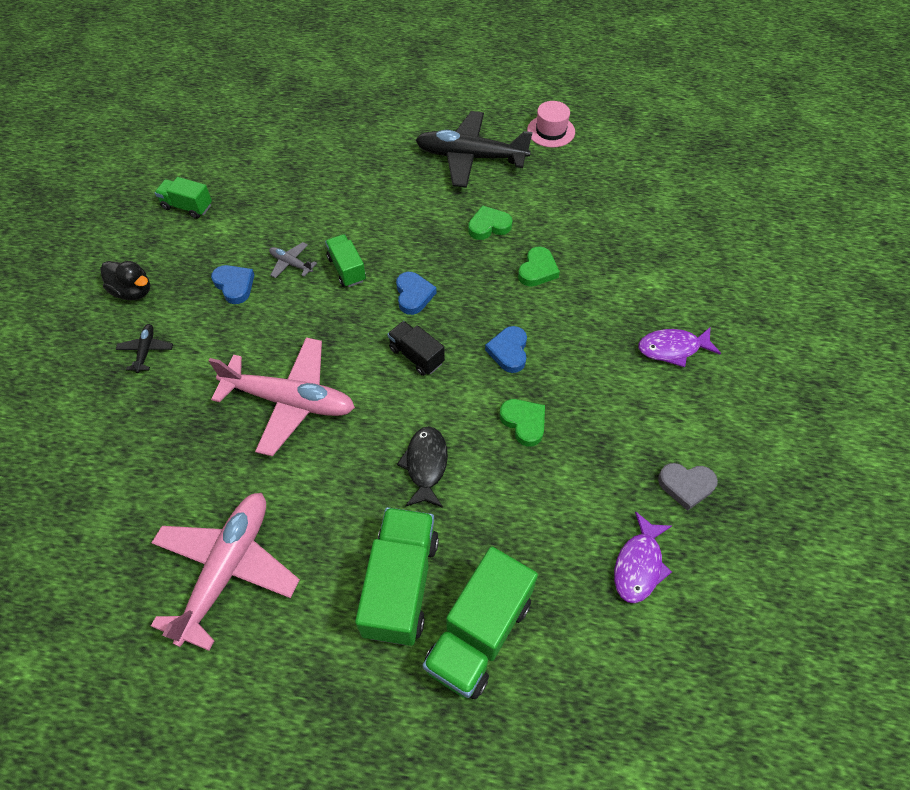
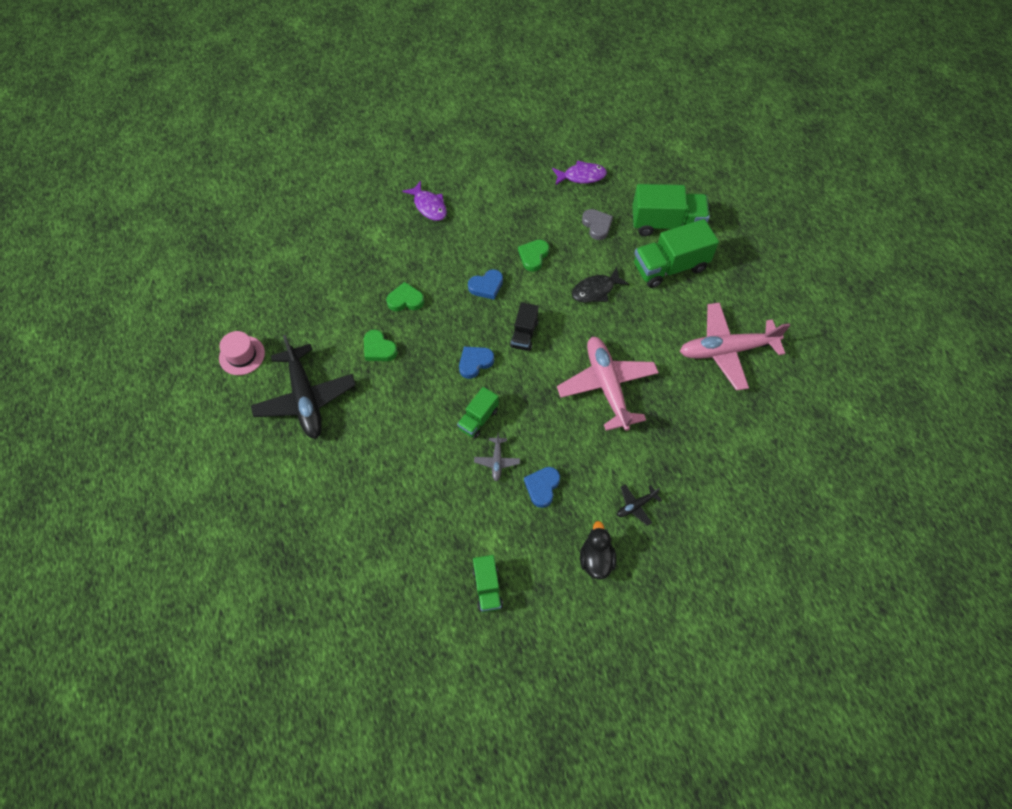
camera: 120 degrees left, 5 degrees up
(686, 486) = (521, 172): grey heart -> grey heart (597, 225)

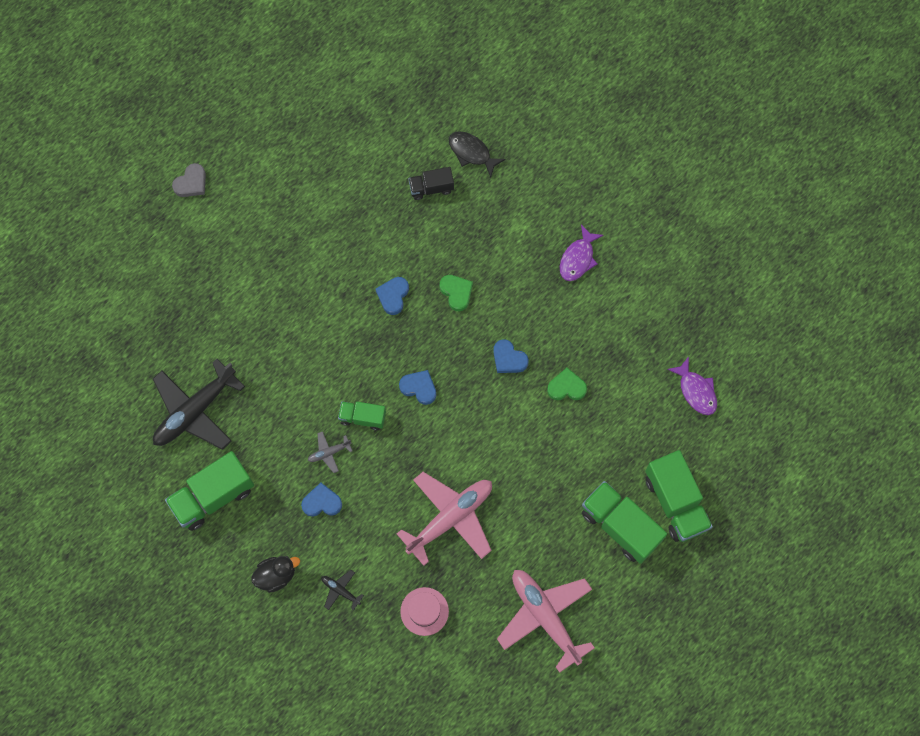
camera: 65 degrees right, 10 degrees up
(242, 355) = (330, 183): pink hat -> pink hat (424, 611)
(305, 398) = (314, 261): black plane -> black plane (195, 411)
(379, 349) = (393, 296): green heart -> blue heart
(487, 587) = (213, 496): green truck -> green truck, size x1.79
(524, 334) = (471, 418): black truck -> black truck (431, 188)
(595, 290) = (555, 464): black fish -> black fish (471, 153)
(597, 225) = (637, 433): grey heart -> grey heart (191, 183)

